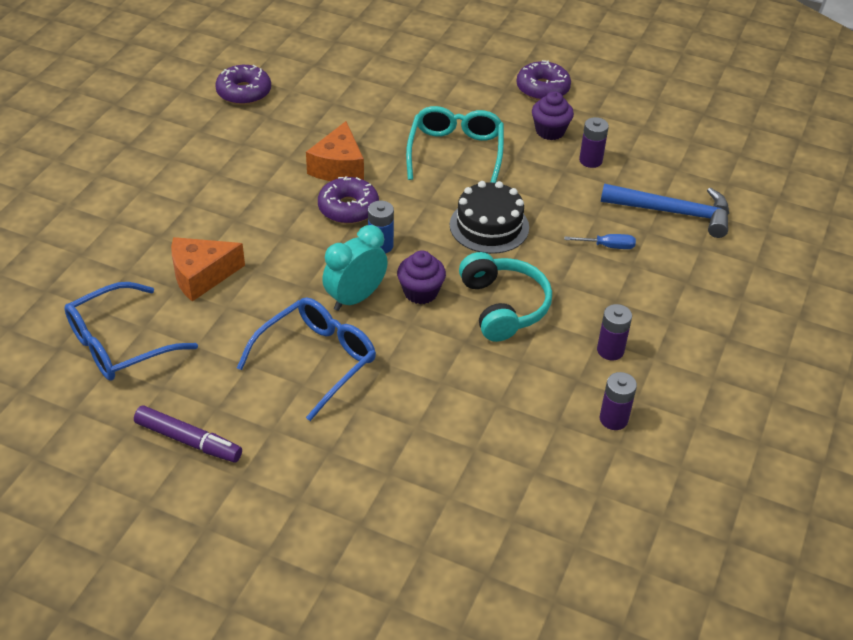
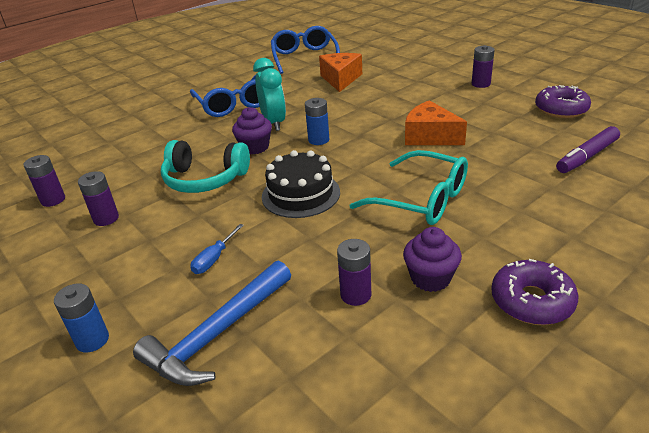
camera: 120 degrees right, 10 degrees down
(188, 440) = (219, 69): purple marker -> purple marker (587, 157)
(189, 151) = (481, 84): none -> purple battery
(348, 208) = (373, 133): purple donut -> none
(729, 273) = (92, 340): none -> blue battery

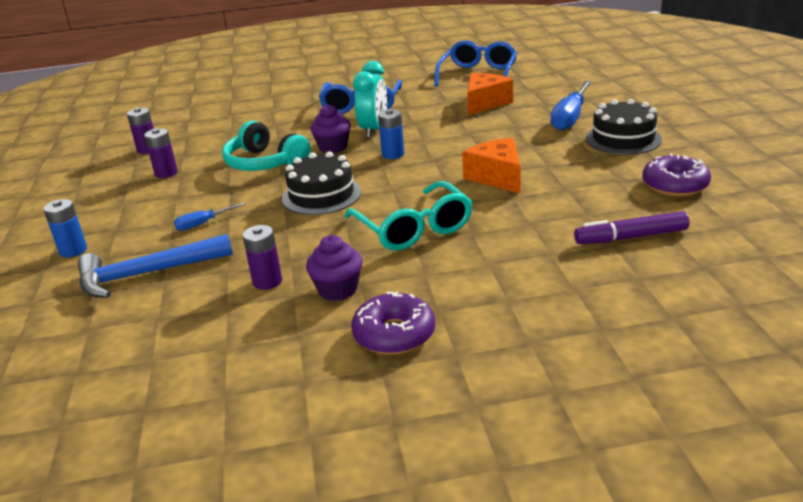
camera: 30 degrees right, 5 degrees down
(422, 77) = (570, 118): none -> blue screwdriver
(481, 84) = (623, 139): purple battery -> black cake

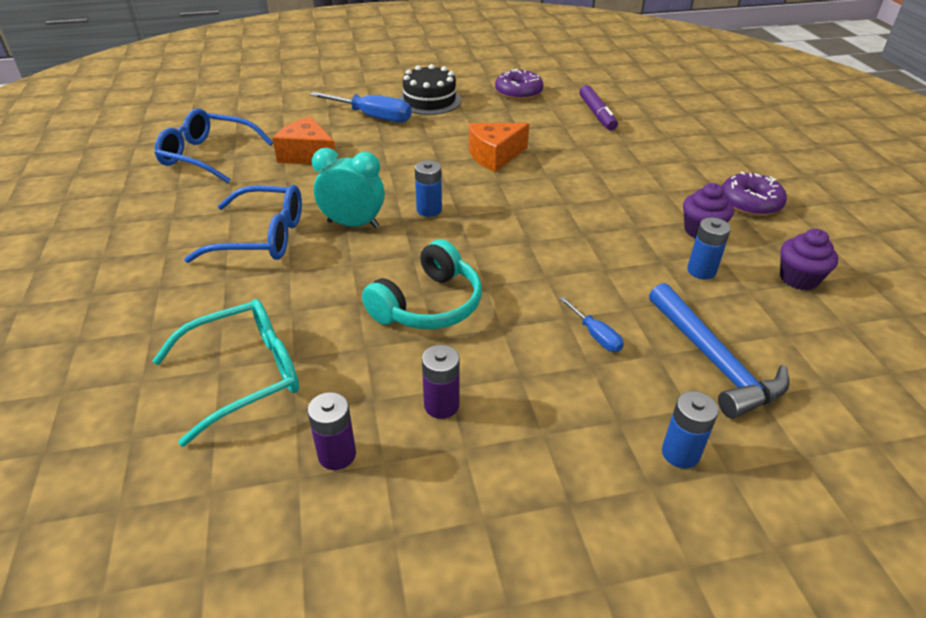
camera: 95 degrees left, 10 degrees up
(267, 281) = (701, 271): purple battery -> blue battery
(321, 195) = (525, 252): black cake -> none
(333, 147) = (395, 252): purple cupcake -> purple cupcake (798, 278)
(413, 228) = (593, 196): turquoise glasses -> turquoise glasses (245, 375)

